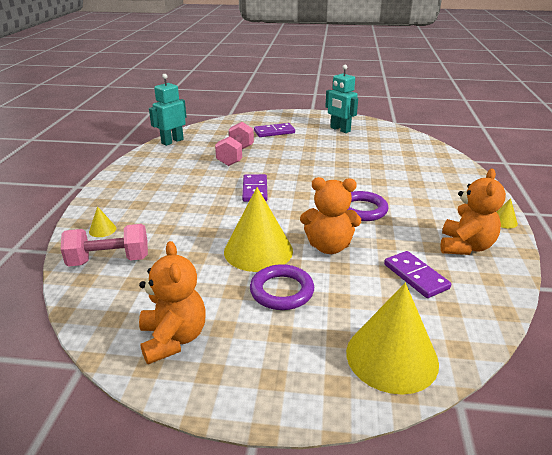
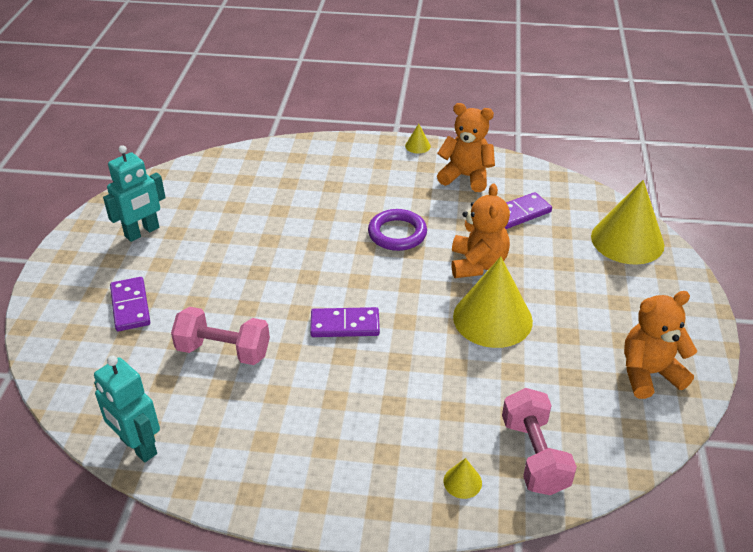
camera: 90 degrees left, 10 degrees up
(282, 291) = (560, 300): purple ring -> none

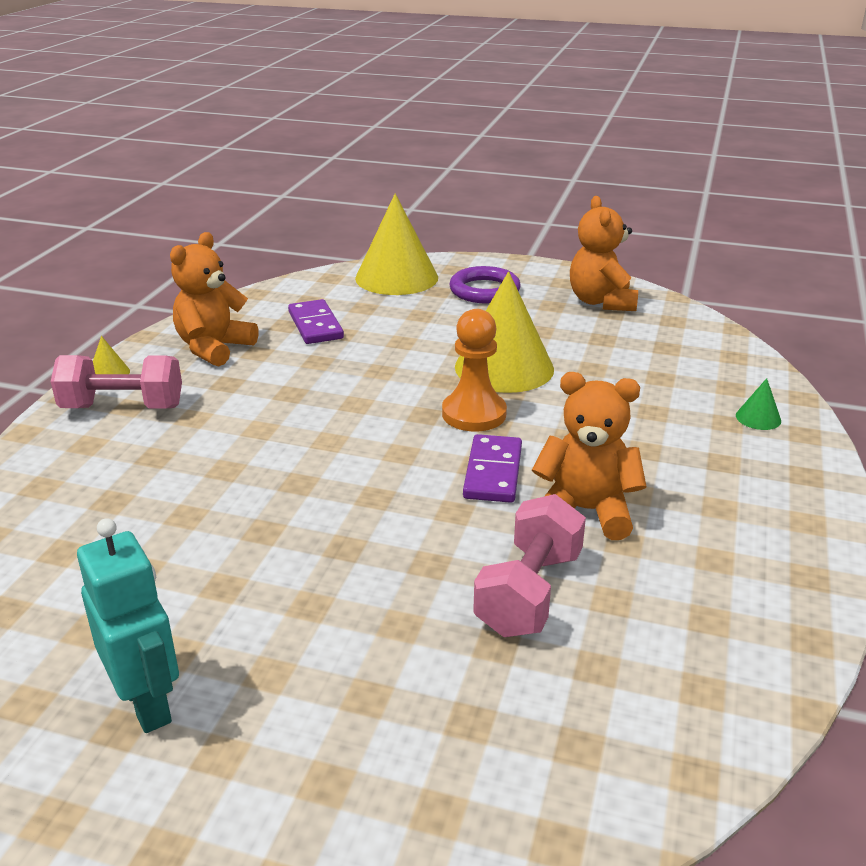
camera: 80 degrees left, 10 degrees down
(130, 306) = (384, 718): purple domino -> none
(138, 446) = (742, 698): turquoise robot -> none
(397, 233) = (311, 412): purple ring -> purple ring (484, 290)
(417, 308) = (474, 414): none -> orange pawn
(462, 482) = (758, 418): yellow cone -> green cone
(477, 264) = (402, 364): orange teddy bear -> orange teddy bear (585, 511)
(534, 455) = (715, 373): pink dumbbell -> pink dumbbell (123, 407)

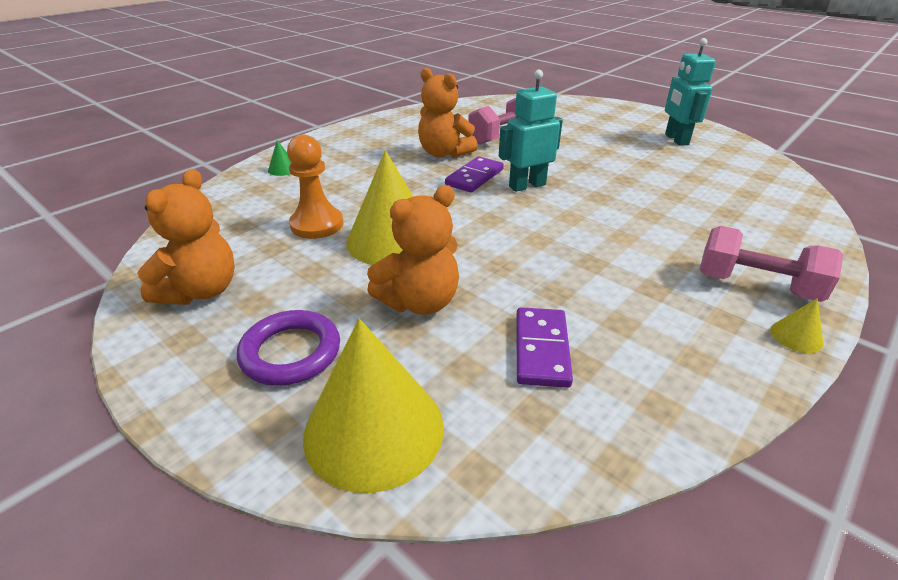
camera: 155 degrees left, 5 degrees up
(214, 348) = (674, 344): orange teddy bear -> orange teddy bear (420, 302)
(408, 476) = (527, 185): none -> turquoise robot
(474, 414) = (454, 210): orange pawn -> orange pawn (317, 225)

